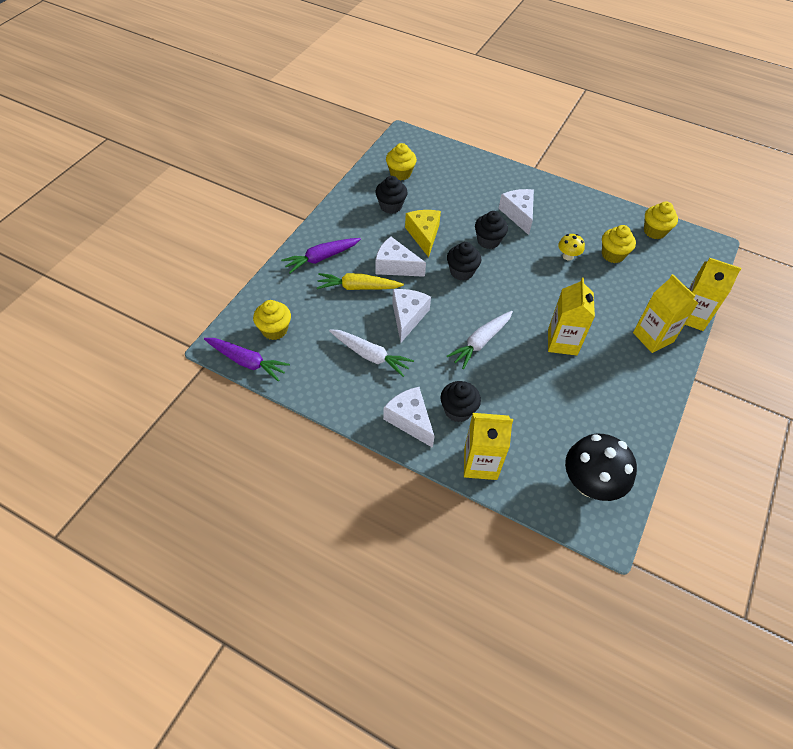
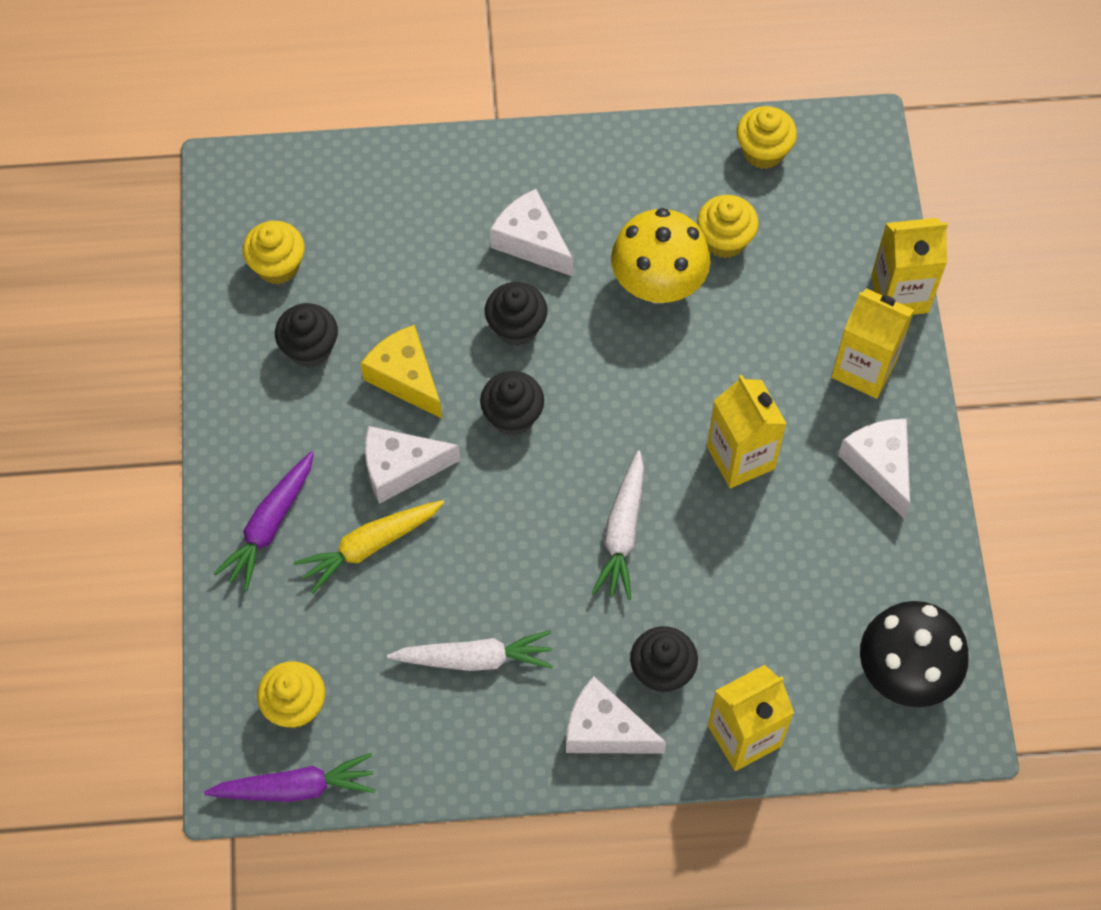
camera: 30 degrees left, 10 degrees up
(407, 317) = (484, 554): white cheese -> white cheese (880, 467)
(568, 256) = (658, 284): yellow mushroom -> yellow mushroom, size x2.05

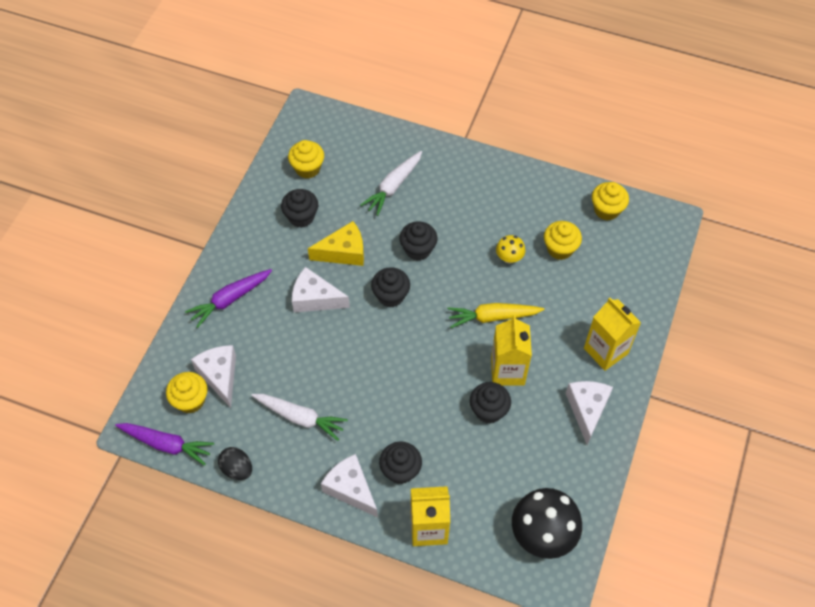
camera: 25 degrees right, 5 degrees down
(370, 546) = (276, 333): yellow carrot -> yellow carrot (493, 317)
(405, 378) = (343, 252): yellow cheese -> yellow cheese turned 90 degrees clockwise
(422, 776) = (237, 469): none -> black egg
(531, 242) = (450, 208): white cheese -> white cheese (220, 376)
(622, 532) = (419, 383): white carrot -> white carrot (393, 186)
(658, 284) = (509, 258): yellow mushroom -> yellow mushroom, size x0.49
(743, 528) = (488, 410): none -> black cupcake
(899, 294) = (648, 318): yellow carton -> none

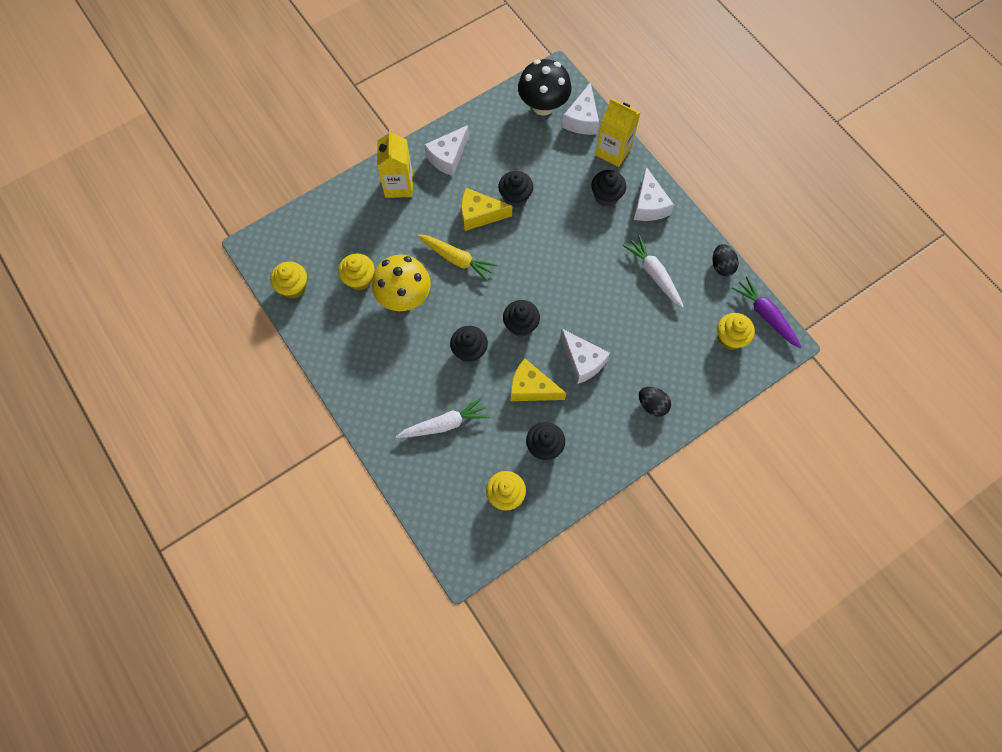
camera: 145 degrees left, 10 degrees up
(220, 376) = (697, 344): white cheese -> white cheese (582, 119)
(230, 299) = (652, 405): purple carrot -> black egg
(507, 371) = (479, 215): yellow carton -> yellow cheese
(509, 258) = (404, 297): yellow mushroom -> yellow mushroom, size x2.05

